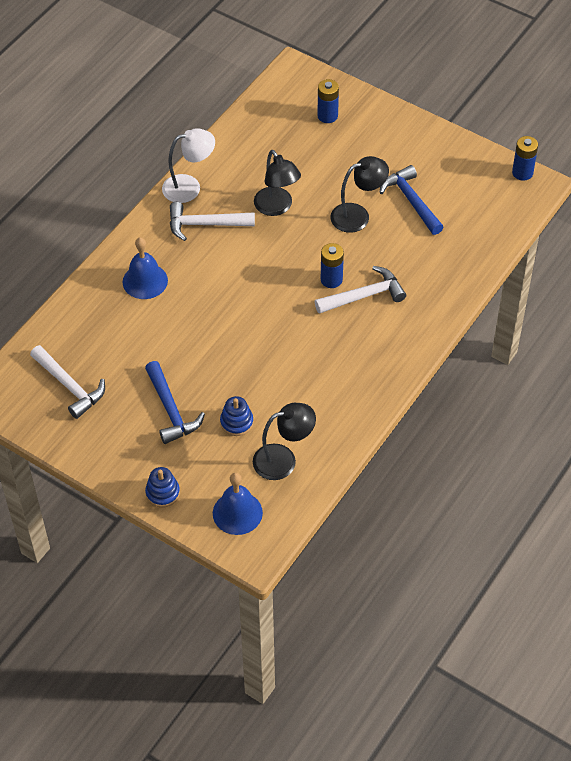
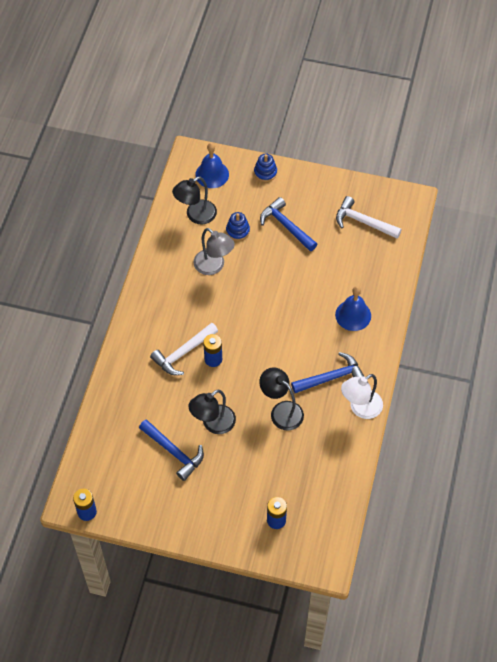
camera: 160 degrees right, 5 degrees up
(205, 224) = (331, 377): white hammer -> blue hammer
(287, 385) = (214, 266): none -> grey lamp

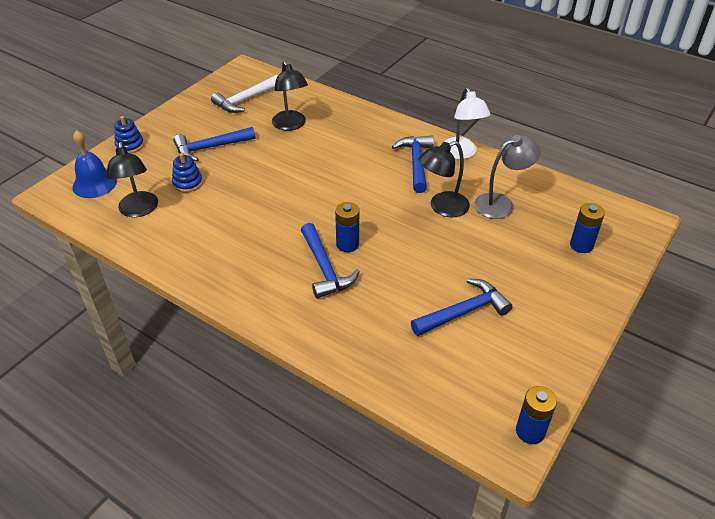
camera: 70 degrees left, 15 degrees down
(183, 353) = (324, 268): white hammer -> blue hammer
(213, 424) = (437, 266): black lamp -> black lamp (291, 125)
(214, 266) = (221, 213): grey lamp -> grey lamp (501, 203)
(353, 315) = (349, 132): blue bell -> none

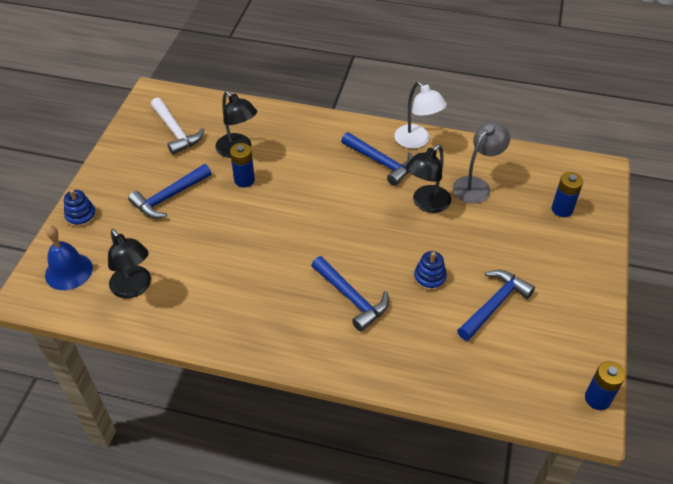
camera: 20 degrees left, 5 degrees up
(188, 183) = (168, 243): blue stacking toy -> blue stacking toy (429, 278)
(246, 100) = (175, 131): white hammer -> white hammer turned 60 degrees counterclockwise
(347, 244) = (359, 267): blue battery -> blue battery (244, 180)
(416, 163) = (380, 162): blue hammer -> blue hammer turned 150 degrees clockwise

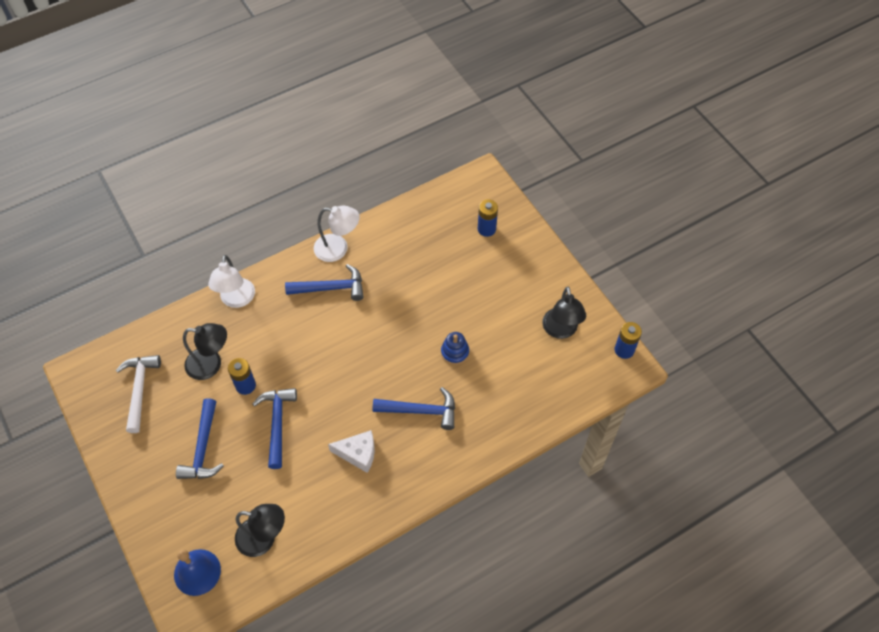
camera: 45 degrees left, 10 degrees up
(81, 216) = (150, 523): blue stacking toy -> none
(175, 131) = (139, 389): white hammer -> white hammer turned 105 degrees counterclockwise
(267, 288) = (358, 453): none -> white cheese
(303, 123) = (236, 300): none -> white lamp
(426, 204) = (397, 296): black lamp -> black lamp (561, 330)
(476, 185) = (415, 254): grey lamp -> none
(494, 305) = (512, 337): blue hammer -> blue hammer (277, 424)

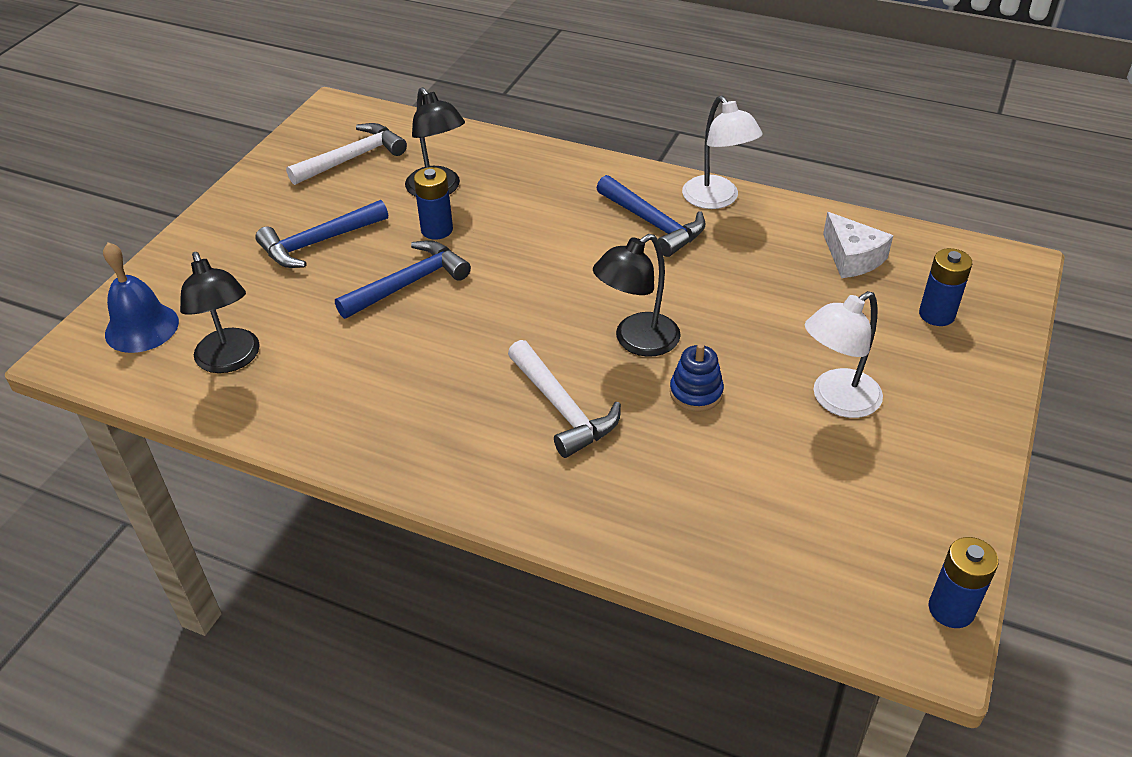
camera: 55 degrees right, 15 degrees down
(236, 300) = (546, 162): white lamp -> white lamp (836, 400)
(358, 453) = (433, 381): white cheese -> white cheese (852, 258)
(420, 411) = (562, 408): blue hammer -> white hammer
(561, 330) = (880, 497): black lamp -> black lamp (636, 341)

